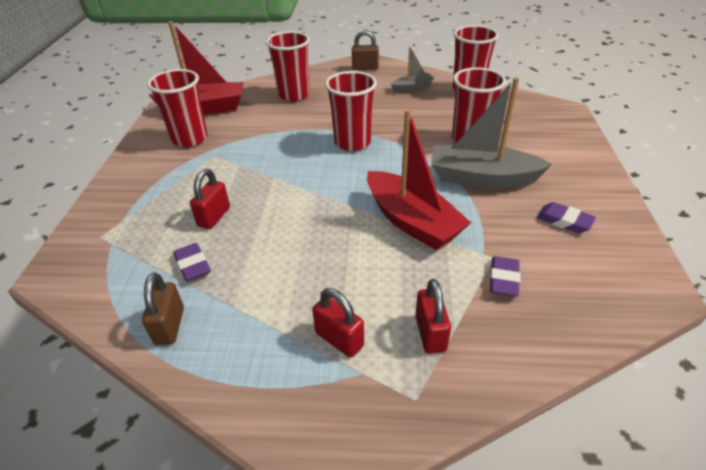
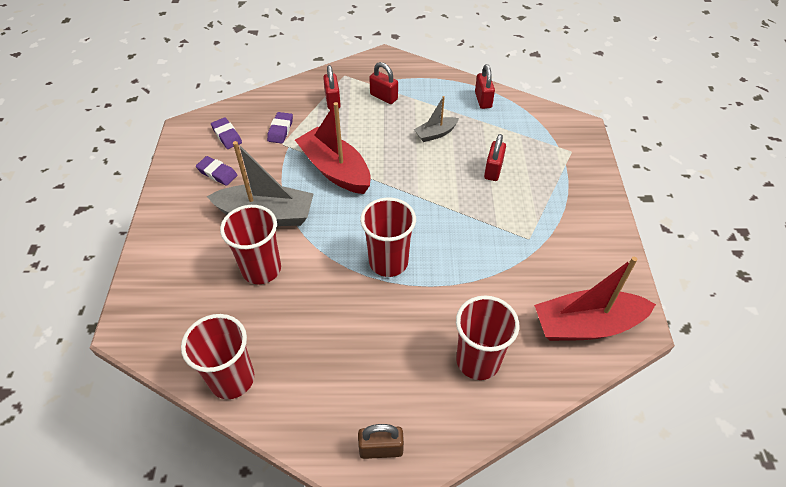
camera: 175 degrees right, 10 degrees up
(169, 326) = (483, 100): brown padlock -> red padlock
(190, 139) = (569, 265): red cup -> none
(193, 265) = (489, 133): purple eraser -> purple eraser (227, 135)
(412, 88) = (310, 382): grey boat -> grey boat (435, 134)

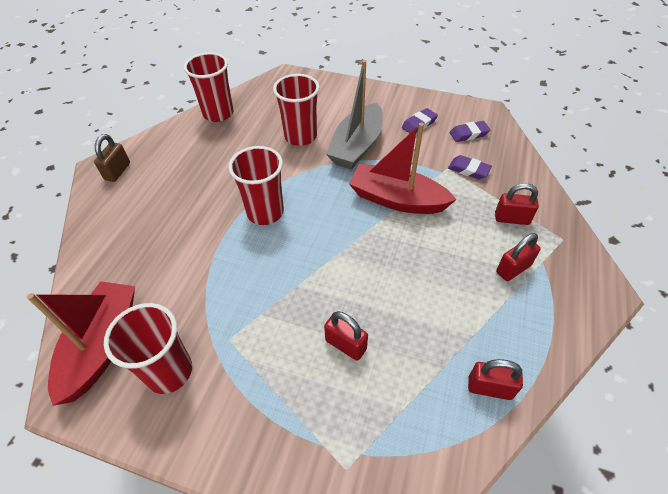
camera: 110 degrees right, 0 degrees up
(335, 170) = (397, 199): red boat -> red boat turned 135 degrees counterclockwise
(435, 134) = (429, 303): grey boat -> none
(478, 361) = (134, 244): red cup -> red cup (169, 371)

